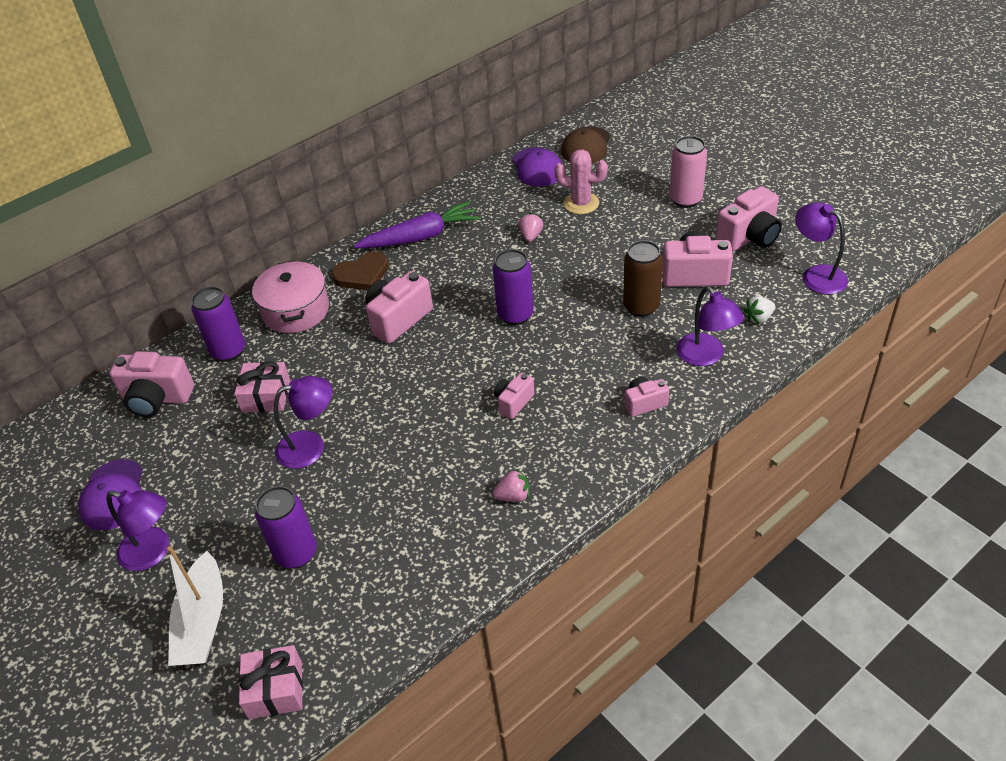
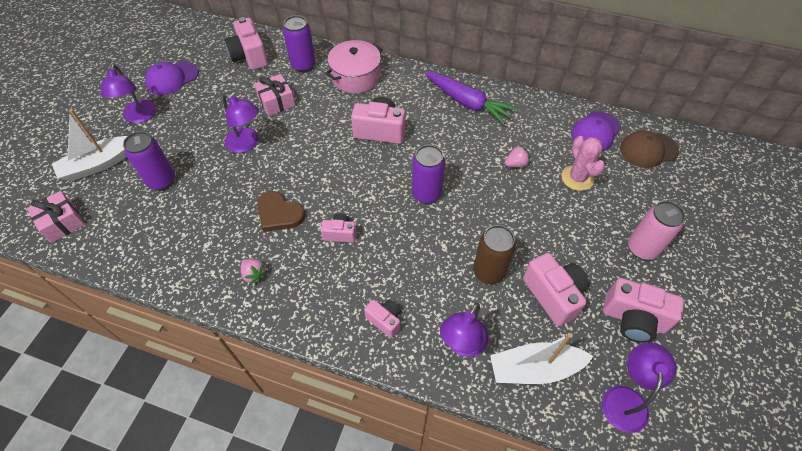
camera: 55 degrees right, 10 degrees up
(362, 274) = (409, 91): brown heart -> brown heart (279, 213)
(758, 318) = (534, 369): white strawberry -> white boat

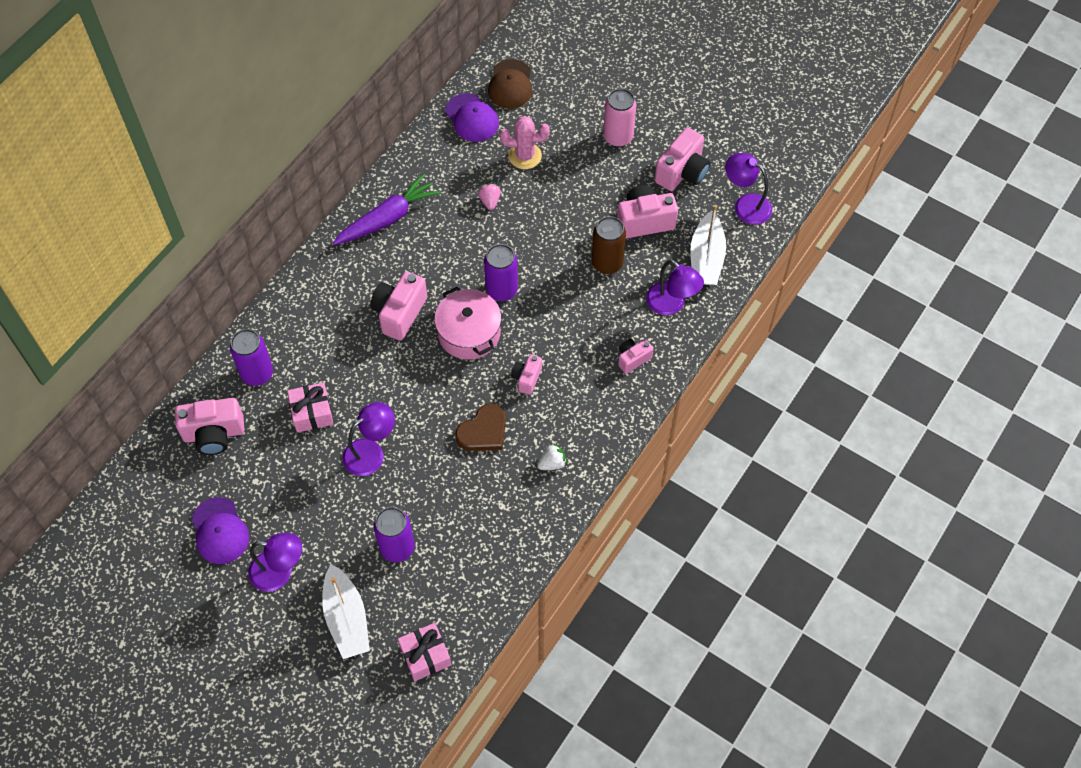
camera: 75 degrees left, 5 degrees up
(254, 275) = (552, 463): pink strawberry -> white strawberry
(355, 77) = (301, 320): pink pot -> pink pot (469, 333)

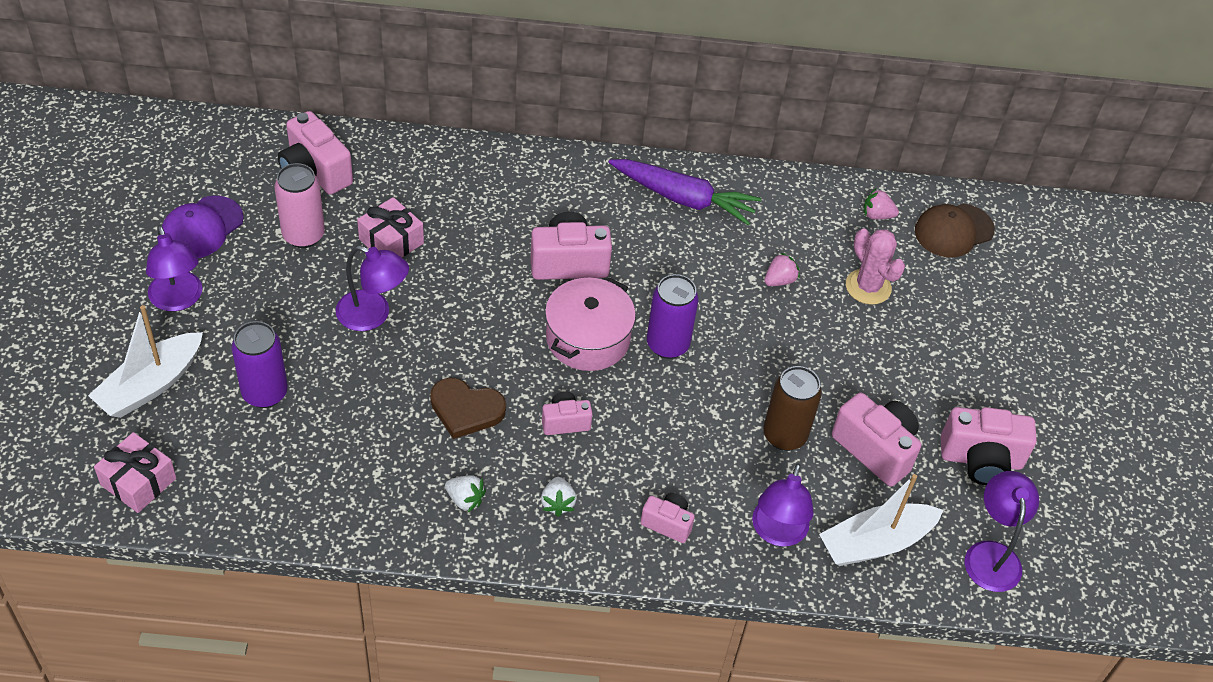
camera: 55 degrees right, 10 degrees down
(257, 374) = (410, 175): purple can -> none
(472, 118) = (877, 215): purple cap -> pink strawberry
(584, 412) = (557, 503): none -> white strawberry
(618, 137) = (973, 368): pink can -> pink can (303, 235)

